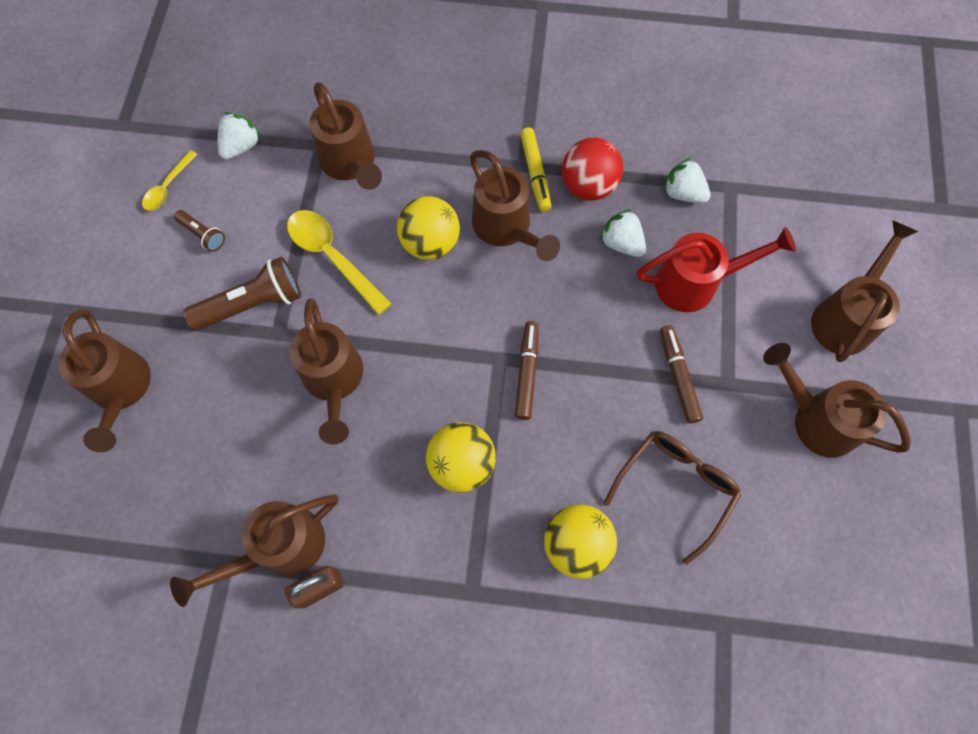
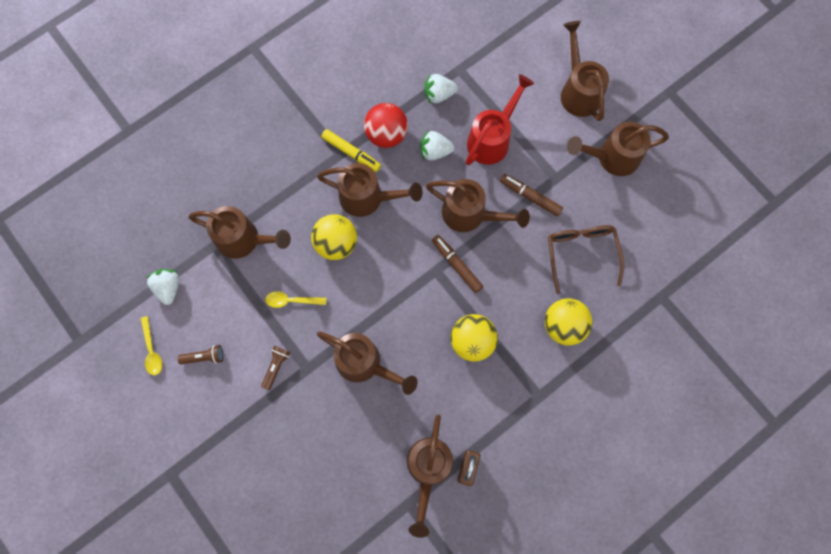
camera: 45 degrees left, 5 degrees up
(121, 390) = (256, 480): brown watering can -> brown watering can (470, 215)
(253, 304) = (276, 367): brown flashlight -> brown flashlight, size x0.53
(332, 257) = (291, 300): yellow spoon -> yellow spoon, size x0.58

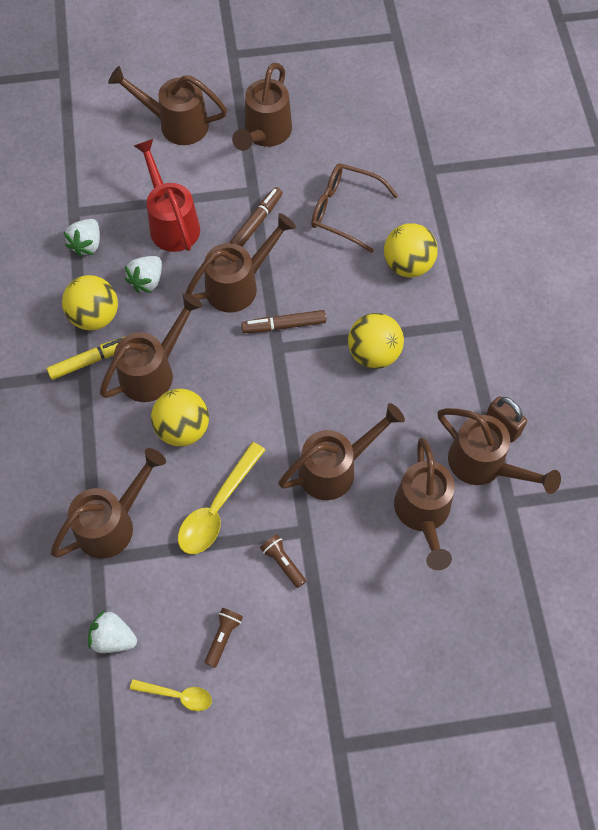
camera: 60 degrees left, 10 degrees down
(291, 300) = (217, 508): yellow spoon -> yellow spoon, size x1.73
(365, 444) = (423, 513): none -> brown watering can
(386, 135) = (95, 316): red ball -> yellow ball
(530, 196) = (256, 222): brown marker -> brown marker turned 150 degrees clockwise

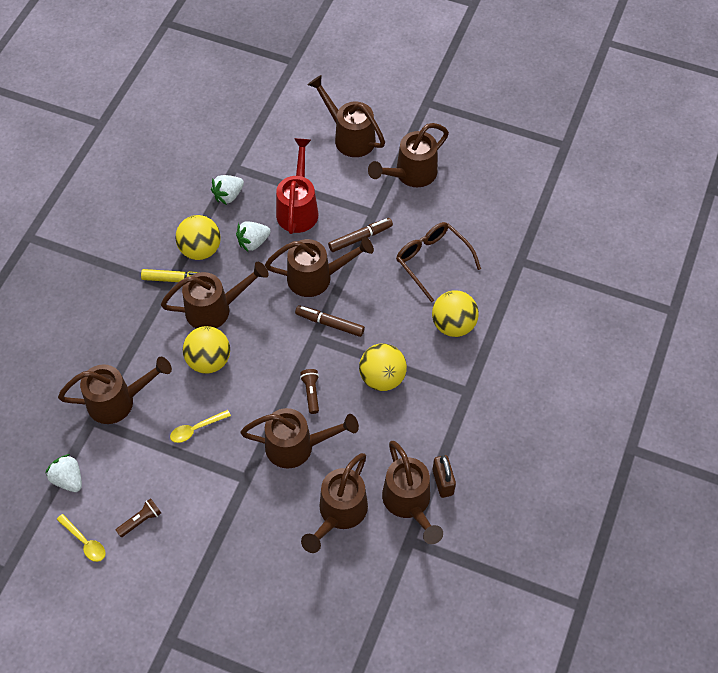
camera: 30 degrees right, 5 degrees down
(217, 508) = (196, 429): yellow spoon -> yellow spoon, size x0.58
(283, 562) = (216, 492): brown flashlight -> brown flashlight (311, 393)

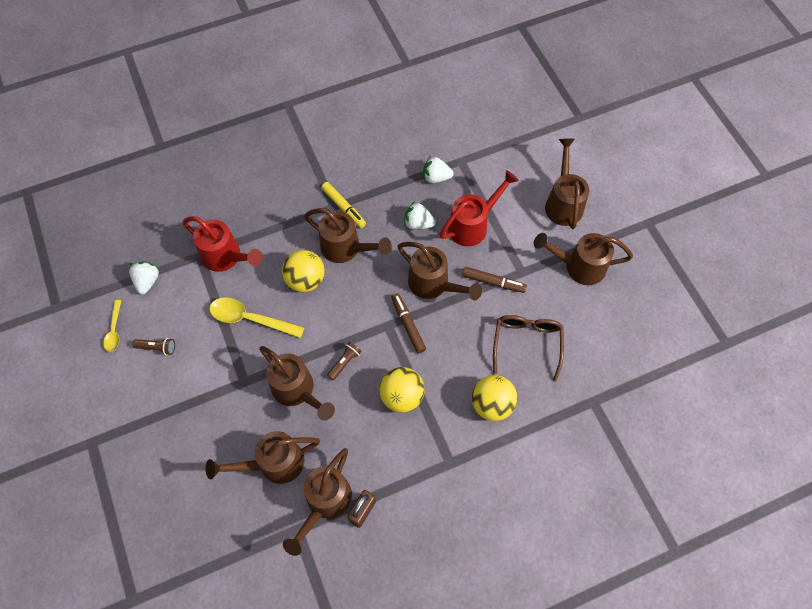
camera: 45 degrees right, 5 degrees up
(118, 401) = (226, 257): brown watering can -> red watering can
(196, 429) = (250, 319): yellow spoon -> yellow spoon, size x1.73
(200, 249) = (379, 200): yellow ball -> none

